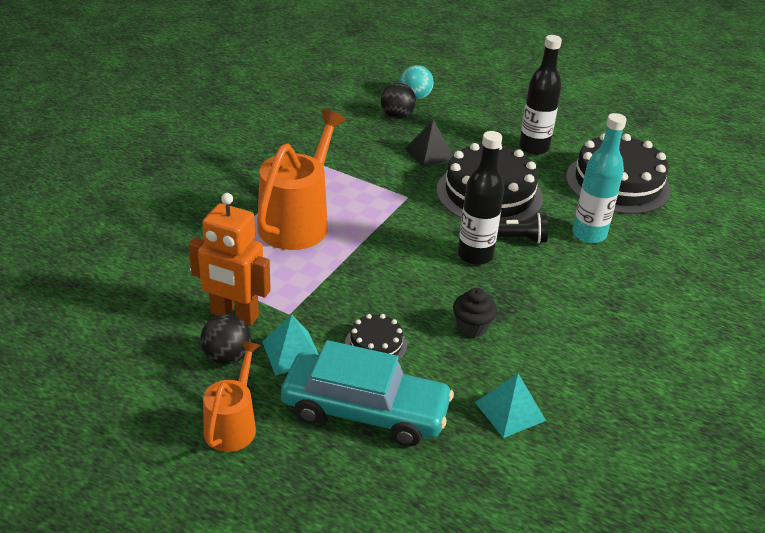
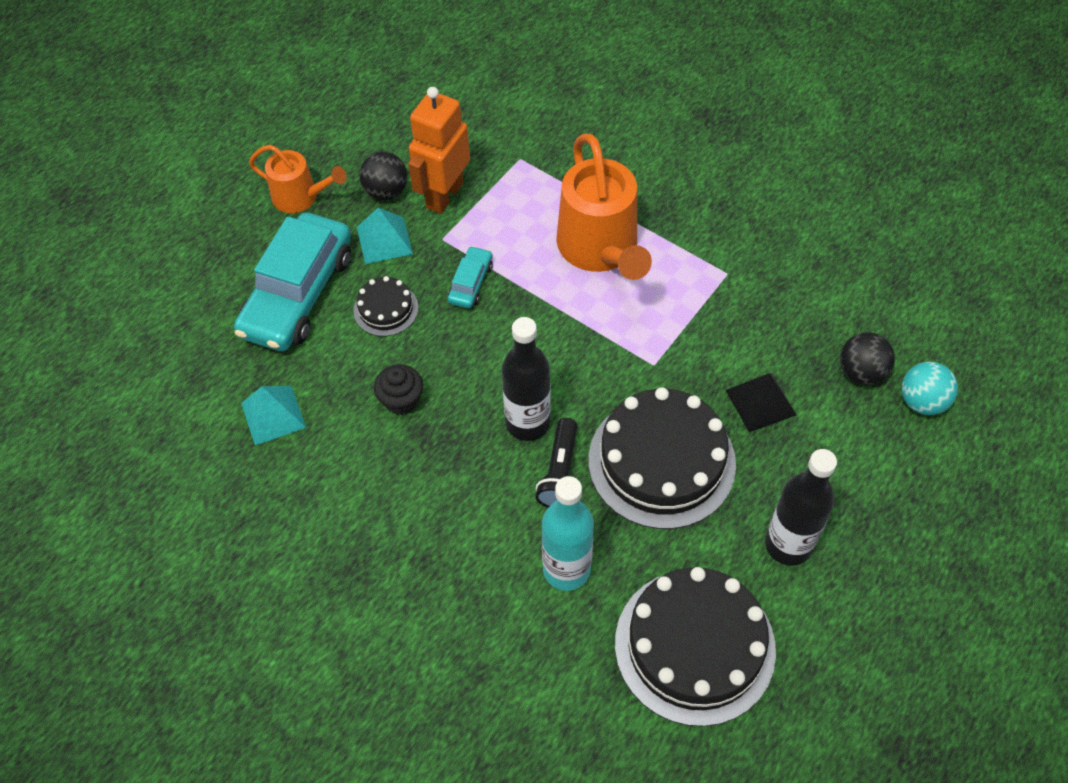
camera: 100 degrees right, 20 degrees up
(298, 221) = (601, 250): orange watering can -> orange watering can turned 45 degrees clockwise
(340, 292) = (471, 283): none -> turquoise car

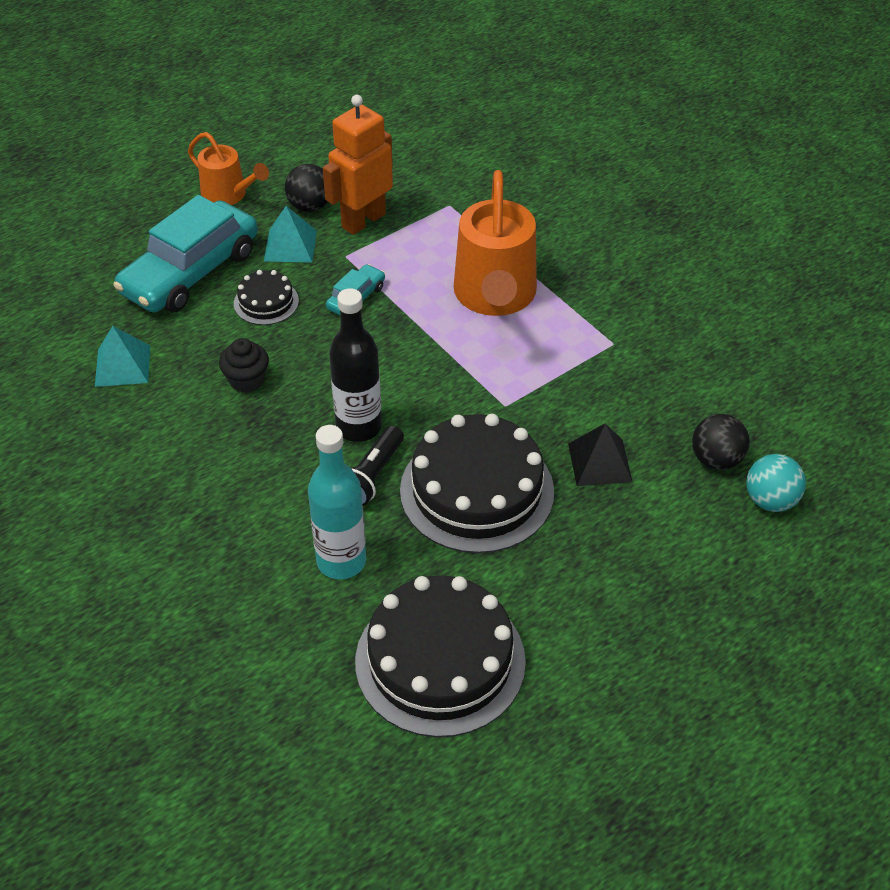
camera: 15 degrees right, 10 degrees down
(788, 545) = (574, 595): black bottle -> none

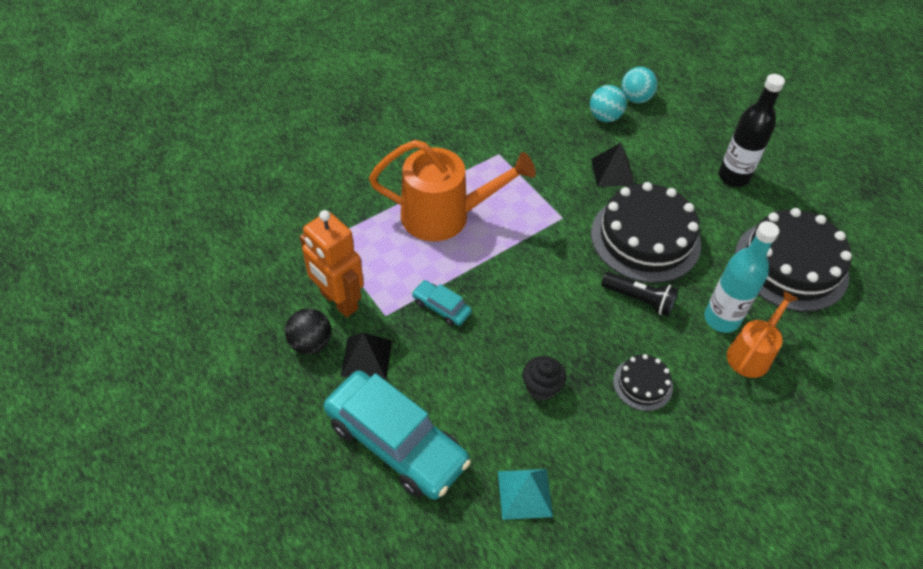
camera: 90 degrees left, 5 degrees up
(229, 195) = (281, 414): orange watering can -> orange watering can (751, 353)
(266, 302) = (443, 375): black cake -> black cake (642, 384)
(290, 245) = (366, 358): turquoise pyramid -> black pyramid
(359, 427) = (590, 307): black bottle -> black bottle (733, 177)
(716, 460) = (604, 117): black ball -> turquoise ball

